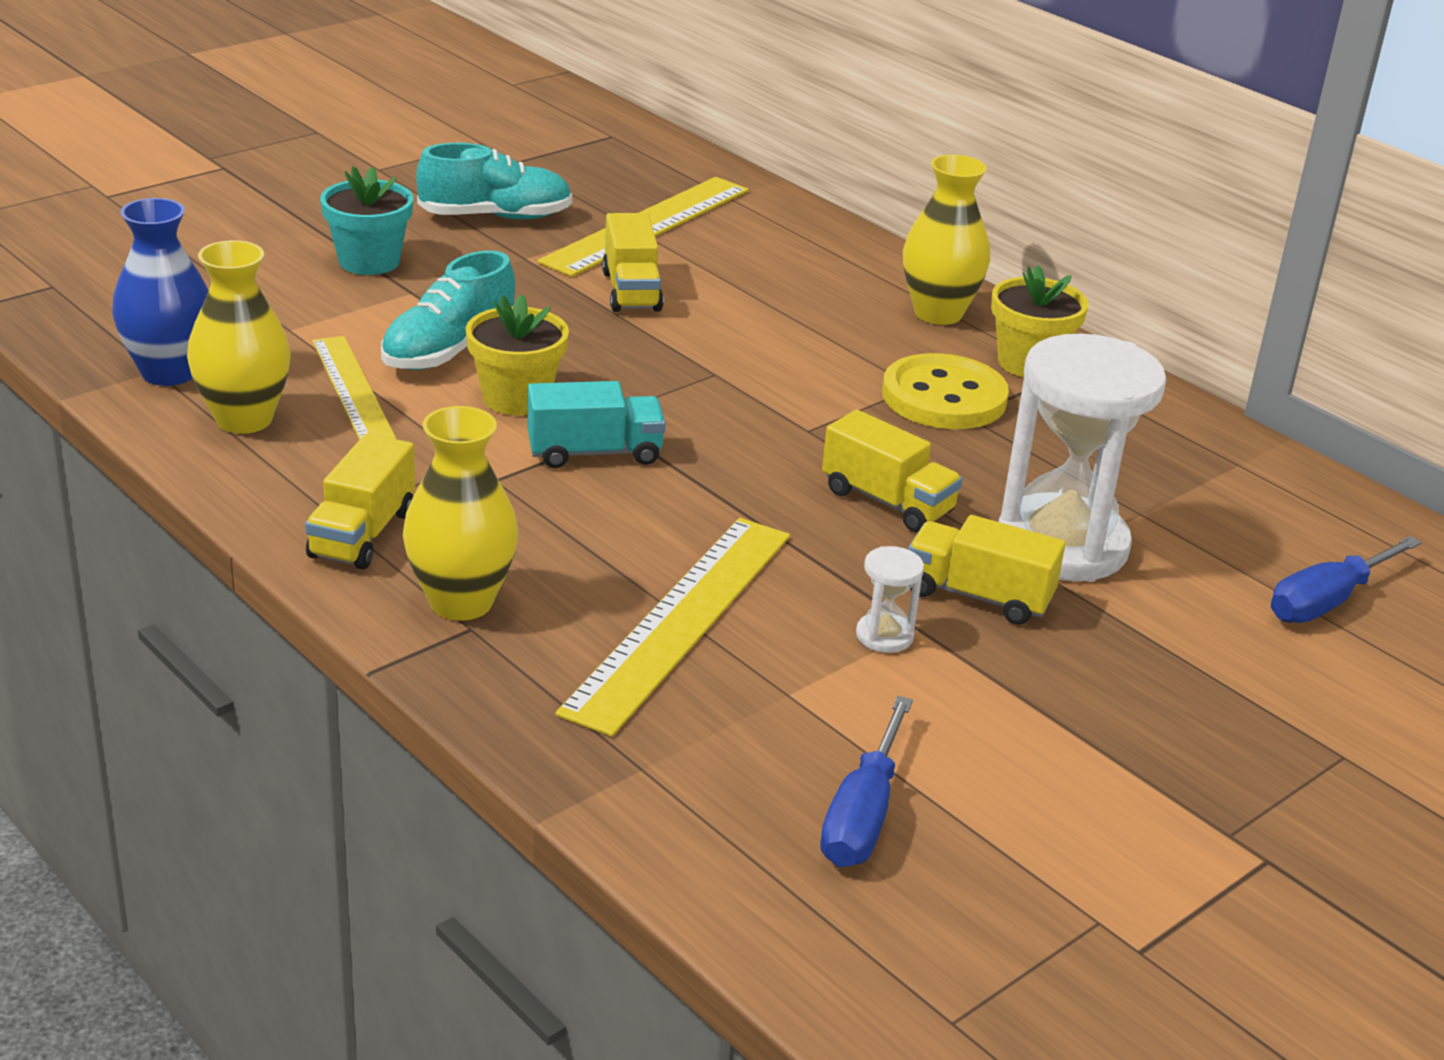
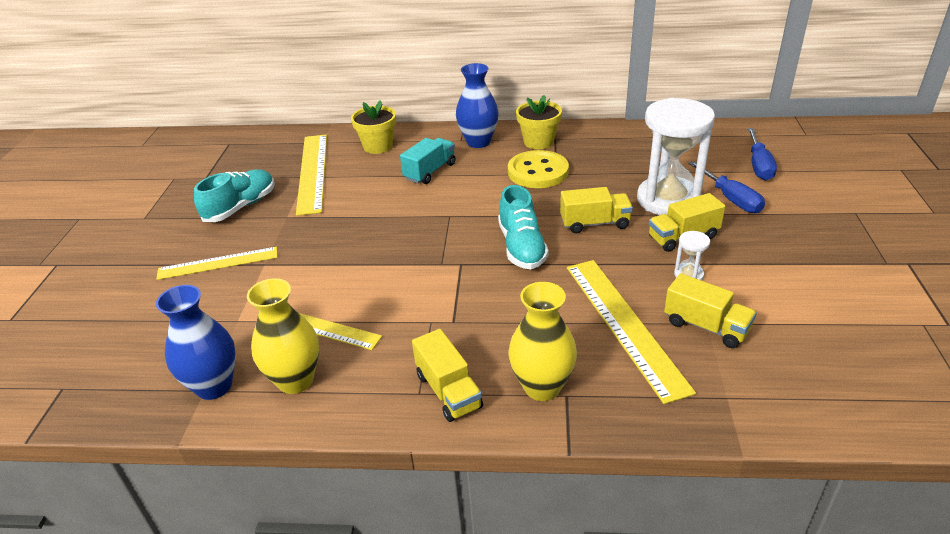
camera: 40 degrees left, 5 degrees up
(369, 261) = (218, 263): turquoise flower pot -> yellow ruler
(449, 351) = (329, 279): turquoise shoe -> turquoise shoe (521, 247)
(516, 398) = (396, 280): yellow flower pot -> yellow flower pot (378, 146)
(594, 453) = (468, 280): turquoise truck -> turquoise truck (430, 171)
(631, 291) = (356, 203): yellow truck -> yellow truck (706, 326)
(863, 814) = (810, 348): blue screwdriver -> blue screwdriver (730, 198)
(938, 313) = (478, 142): yellow vase -> blue vase

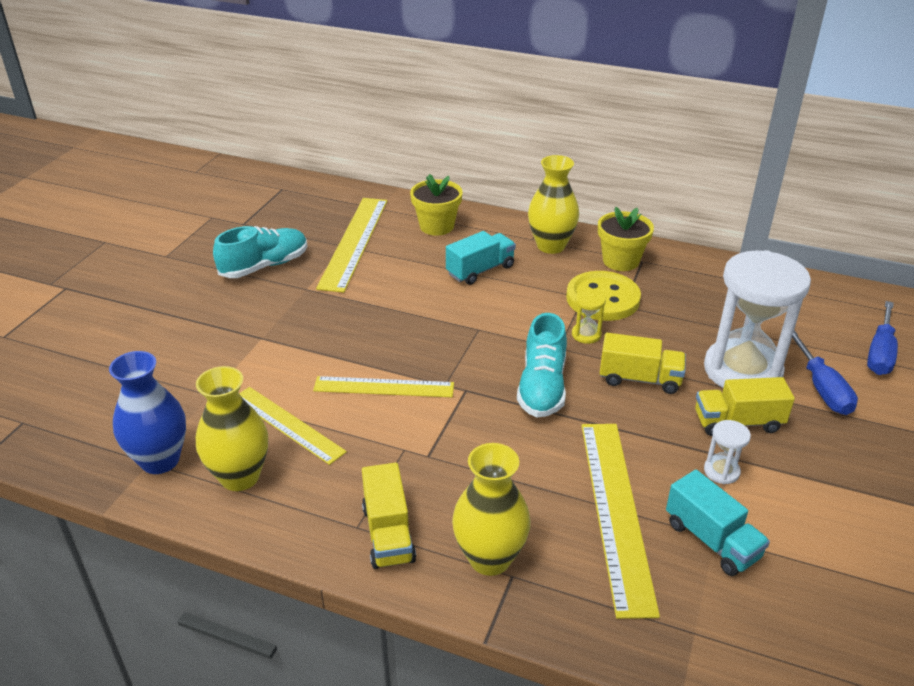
camera: 15 degrees right, 0 degrees up
(218, 263) = (217, 325): yellow ruler -> yellow ruler (384, 387)
(478, 142) = (551, 246): blue vase -> yellow vase
(538, 200) = (586, 334): none -> yellow hourglass
(706, 326) = (711, 540): yellow truck -> turquoise truck

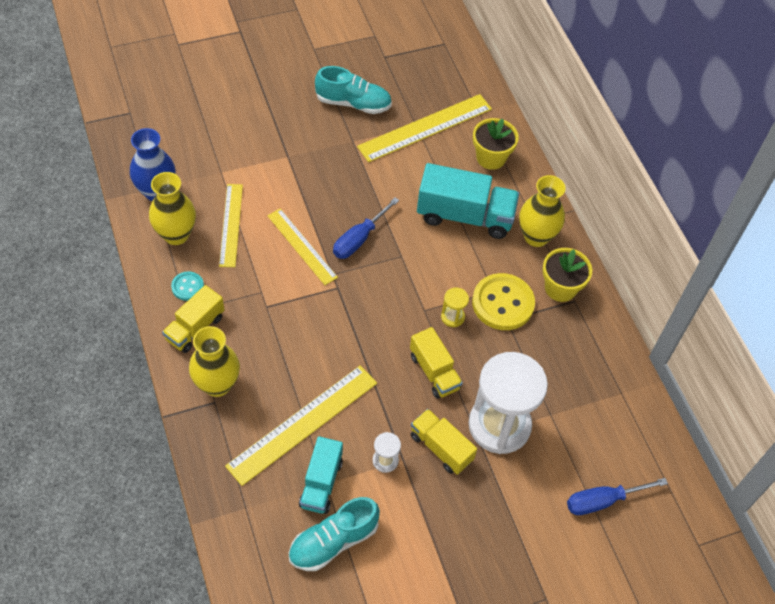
camera: 45 degrees right, 20 degrees up
(323, 507) = (187, 287): none -> turquoise button
(480, 270) = (465, 216): turquoise truck -> turquoise truck, size x1.63
(542, 387) = (376, 324): turquoise shoe -> turquoise shoe (333, 541)
(821, 388) = (524, 480): blue screwdriver -> blue screwdriver (359, 239)

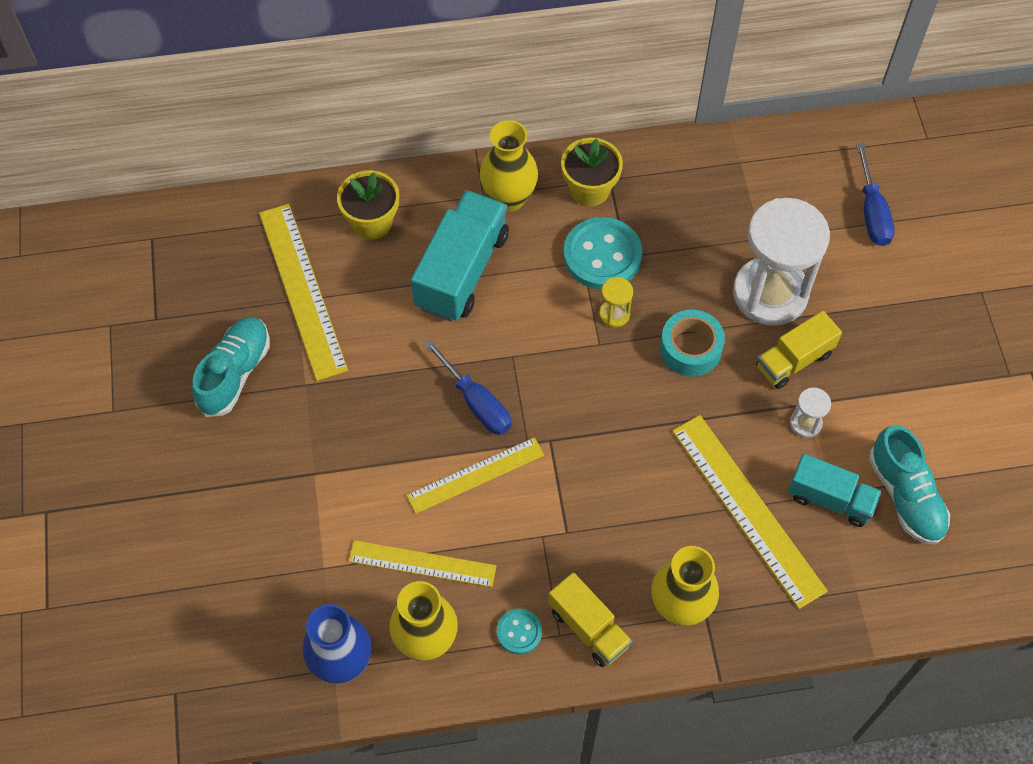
camera: 75 degrees left, 5 degrees up
(434, 372) = (690, 349): yellow truck -> turquoise tape
(502, 303) = (602, 255): yellow button -> turquoise button

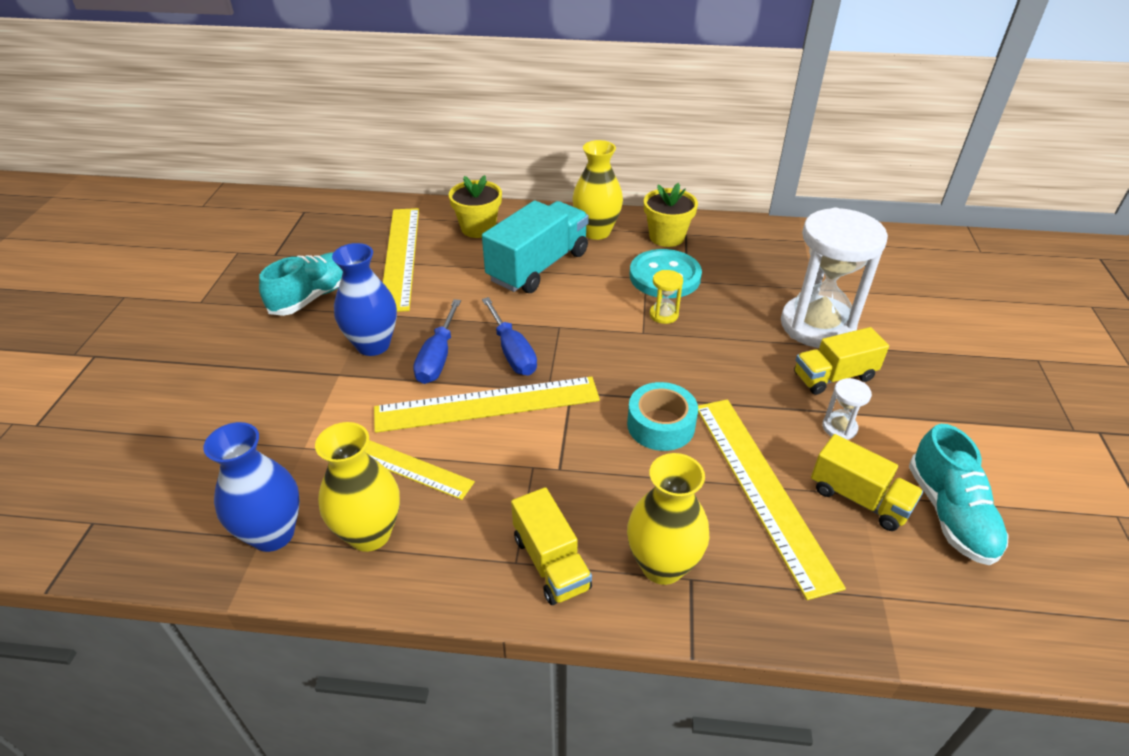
camera: 15 degrees right, 20 degrees down
(331, 427) = (373, 345): none -> blue vase
(475, 475) = (487, 404): yellow ruler -> yellow ruler, size x1.54
(519, 632) = (472, 549): turquoise button -> none
(690, 349) = (730, 350): turquoise tape -> turquoise tape (661, 425)
(830, 499) = (859, 498): turquoise truck -> yellow truck
(872, 212) = (924, 288): blue screwdriver -> blue screwdriver (438, 357)

